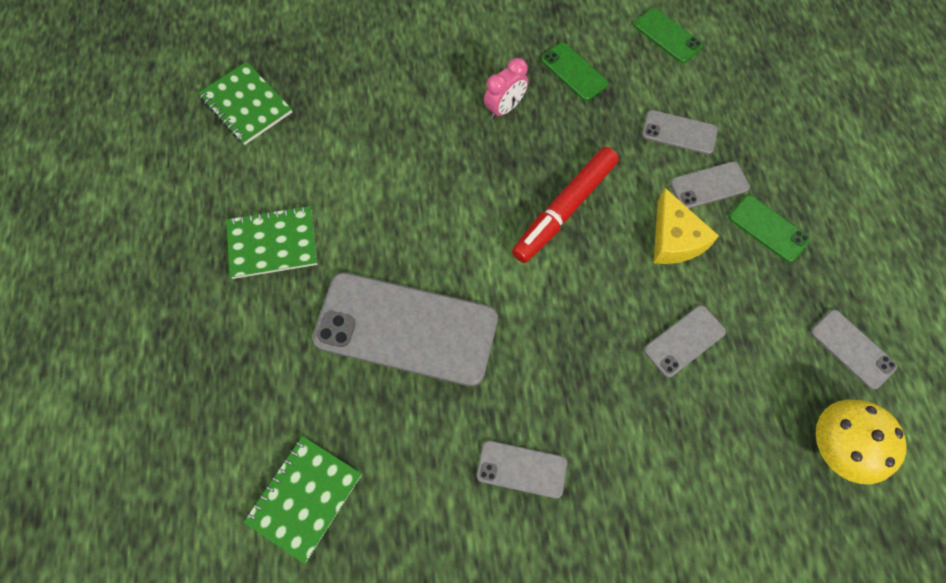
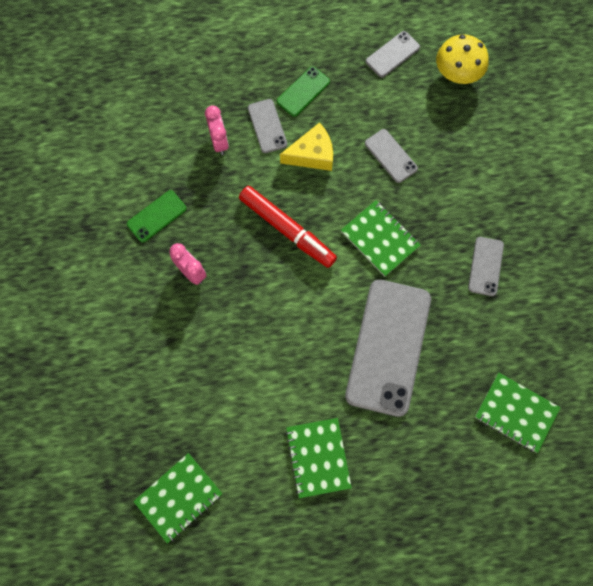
camera: 90 degrees left, 5 degrees up
(557, 323) = (380, 239): none -> green notebook
(667, 36) = (124, 141): green phone -> none
(679, 132) = (219, 142): grey phone -> pink clock

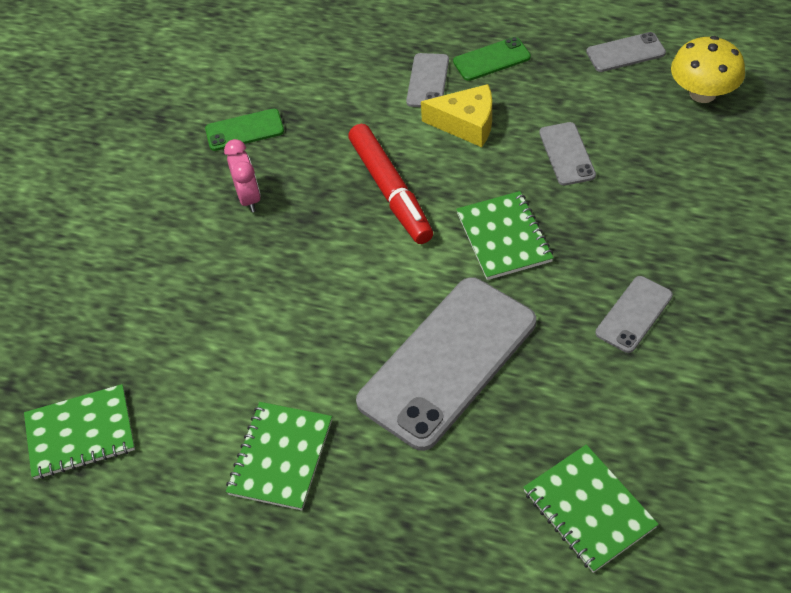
camera: 30 degrees right, 20 degrees down
(219, 142) = (361, 80): pink clock -> none

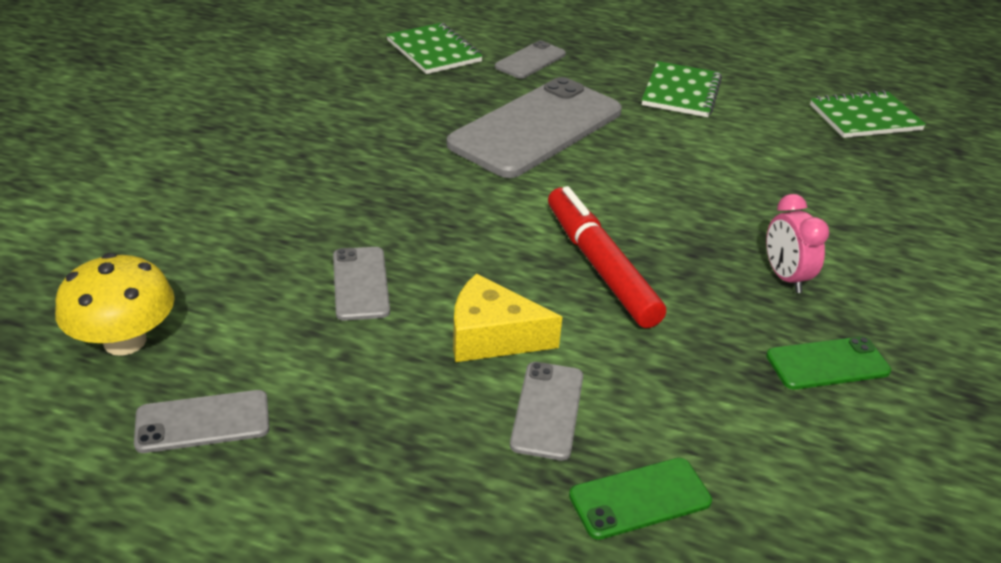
camera: 175 degrees right, 15 degrees down
(491, 59) = (435, 436): green phone -> green phone (640, 498)
(504, 237) = (464, 209): green notebook -> none
(634, 314) = (347, 141): grey phone -> grey phone (530, 61)

